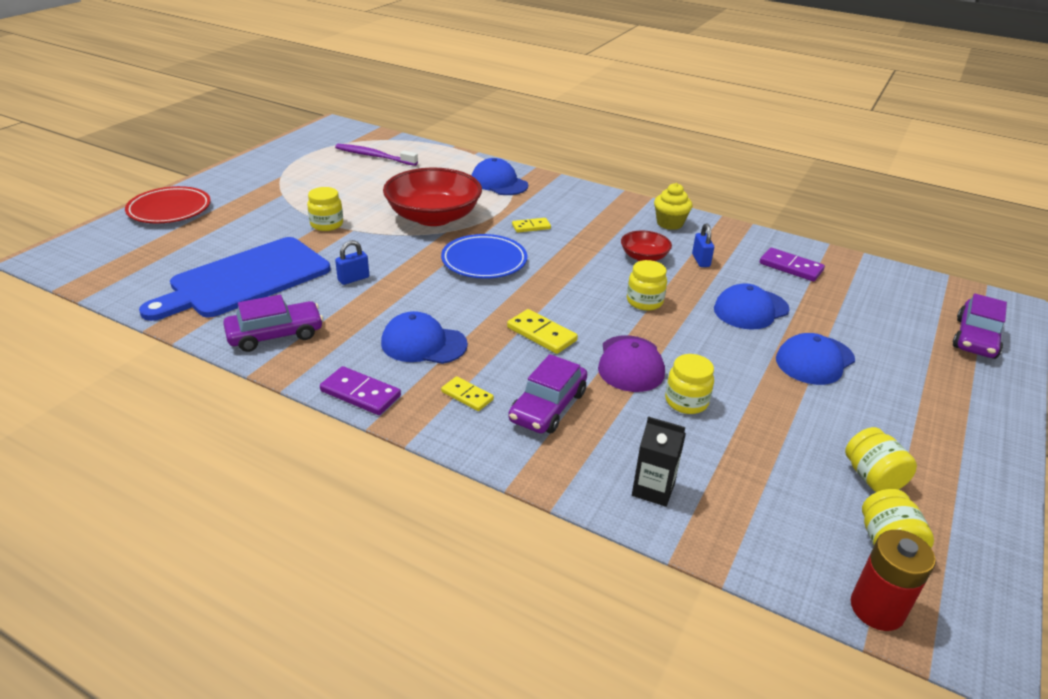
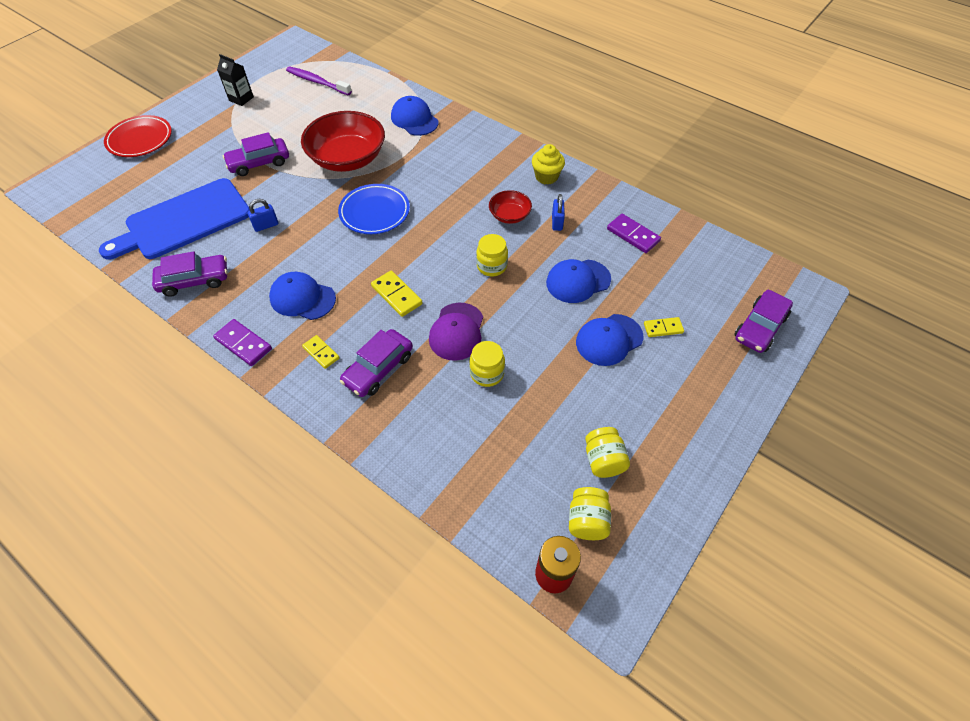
camera: 10 degrees right, 20 degrees up
(327, 224) = (259, 163): yellow jar -> purple car
(531, 227) = (425, 174): yellow domino -> yellow domino (663, 328)
(653, 489) = (431, 453): black carton -> black carton (241, 99)

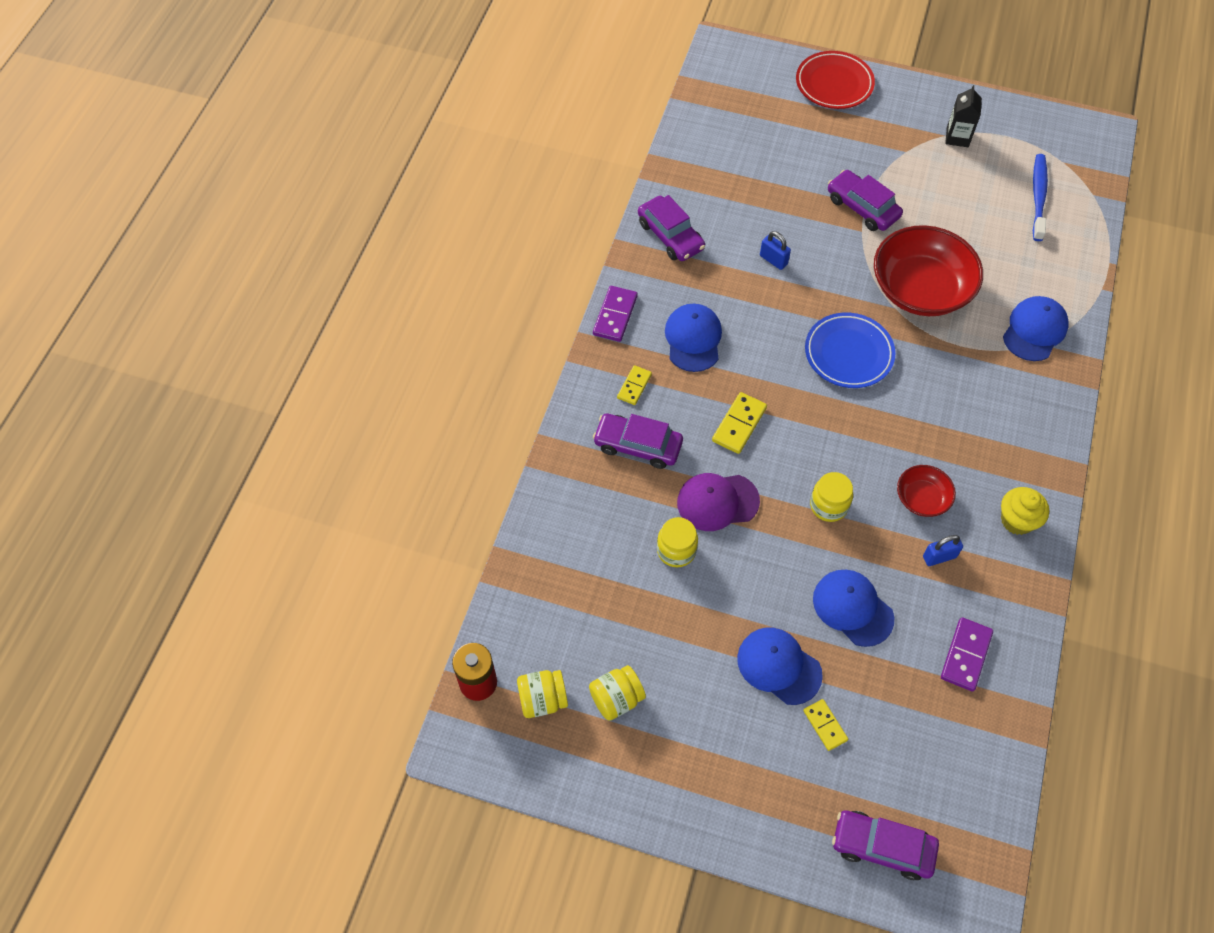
camera: 70 degrees right, 5 degrees up
(184, 221) = (741, 185): blue cutting board -> none
(317, 82) = (1038, 196): purple toothbrush -> blue toothbrush

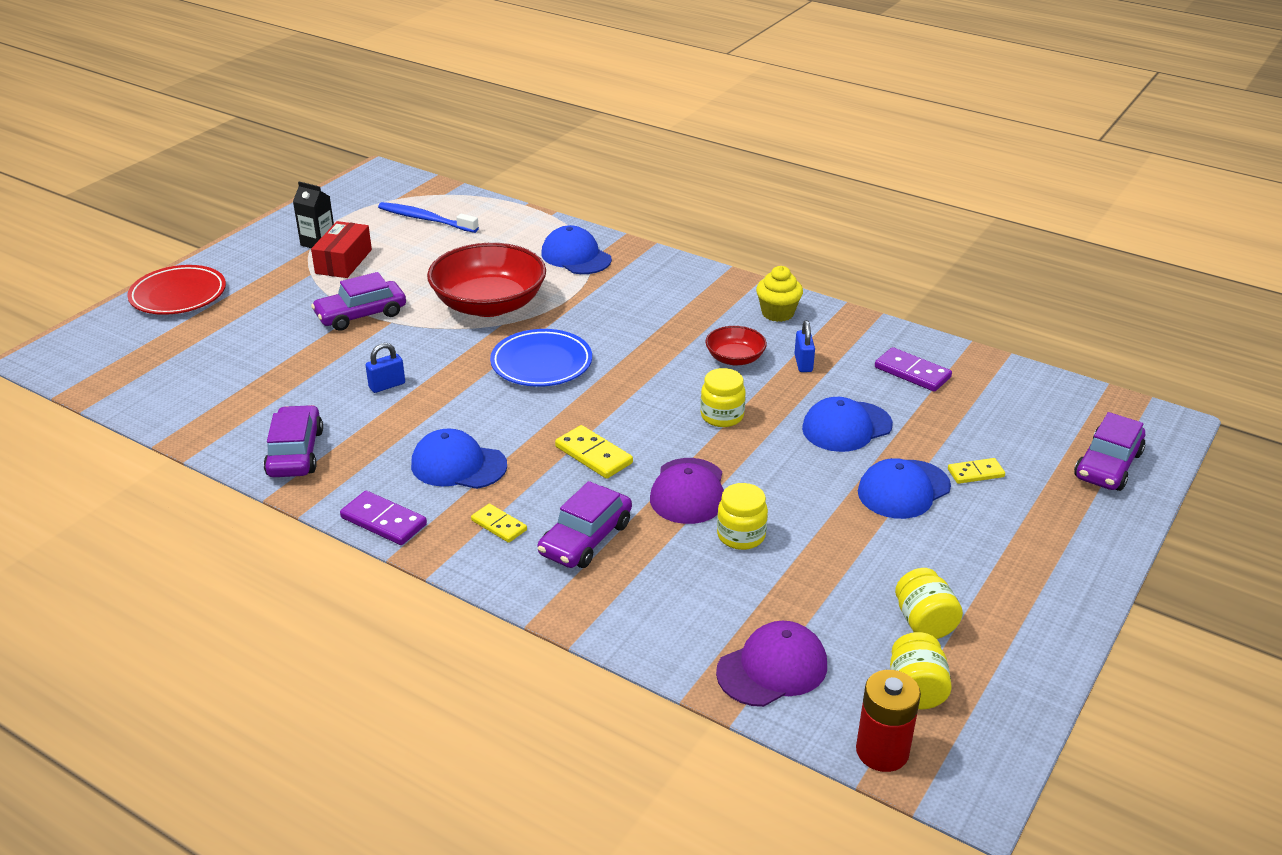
camera: 75 degrees left, 25 degrees down
(538, 598) = (772, 668): none -> purple cap
(670, 236) = (295, 453): purple car -> purple car turned 75 degrees counterclockwise
(936, 166) = (344, 261): none -> red box

